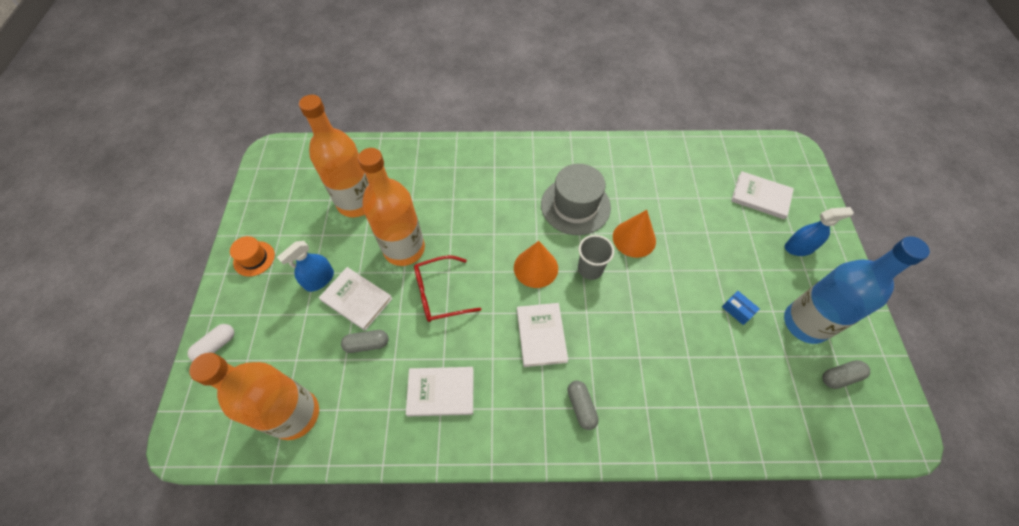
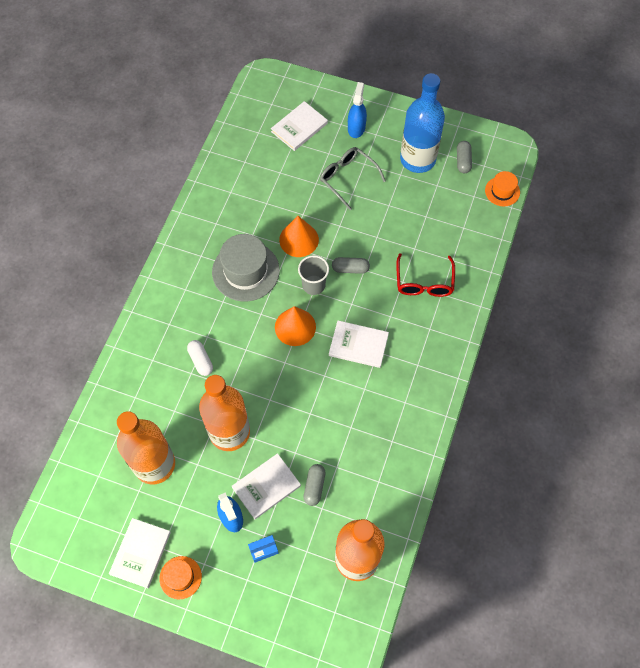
camera: 70 degrees left, 5 degrees up
(216, 345) = (265, 623): white capsule -> white capsule (200, 360)
(439, 294) = (289, 413): red glasses -> red glasses (424, 282)
(441, 392) = (378, 437): white book -> white book (141, 553)
(581, 407) = (425, 338): grey capsule -> grey capsule (350, 269)
(732, 259) = (347, 178): none -> grey glasses
(737, 310) = (391, 198): blue box -> blue box (263, 550)
(832, 441) = (502, 191): none -> orange hat

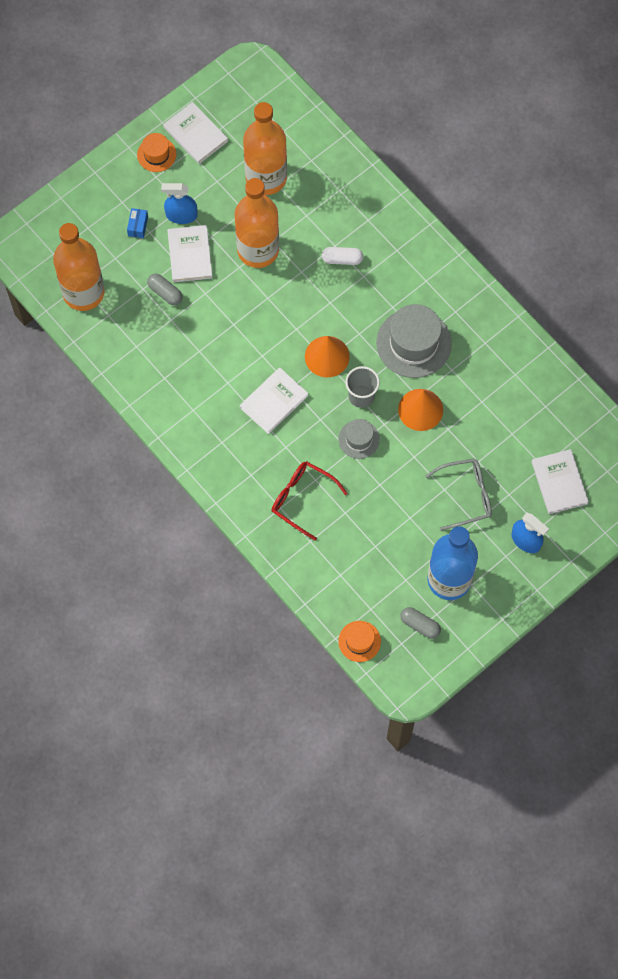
camera: 120 degrees right, 5 degrees up
(350, 269) = (359, 439): grey capsule -> grey hat

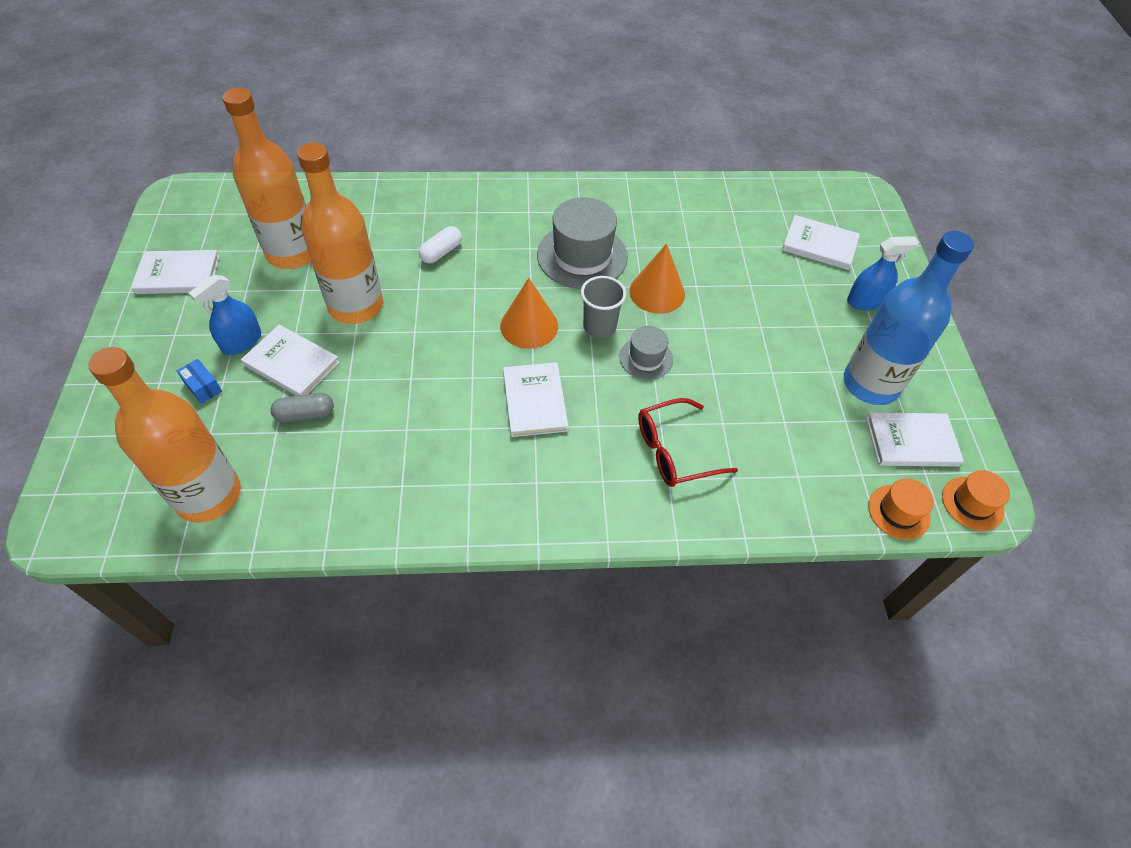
camera: 55 degrees left, 15 degrees down
(156, 154) = (153, 318): orange hat -> orange hat (972, 503)
(420, 625) = (911, 442): grey capsule -> white book
(466, 495) = (781, 315): grey glasses -> none

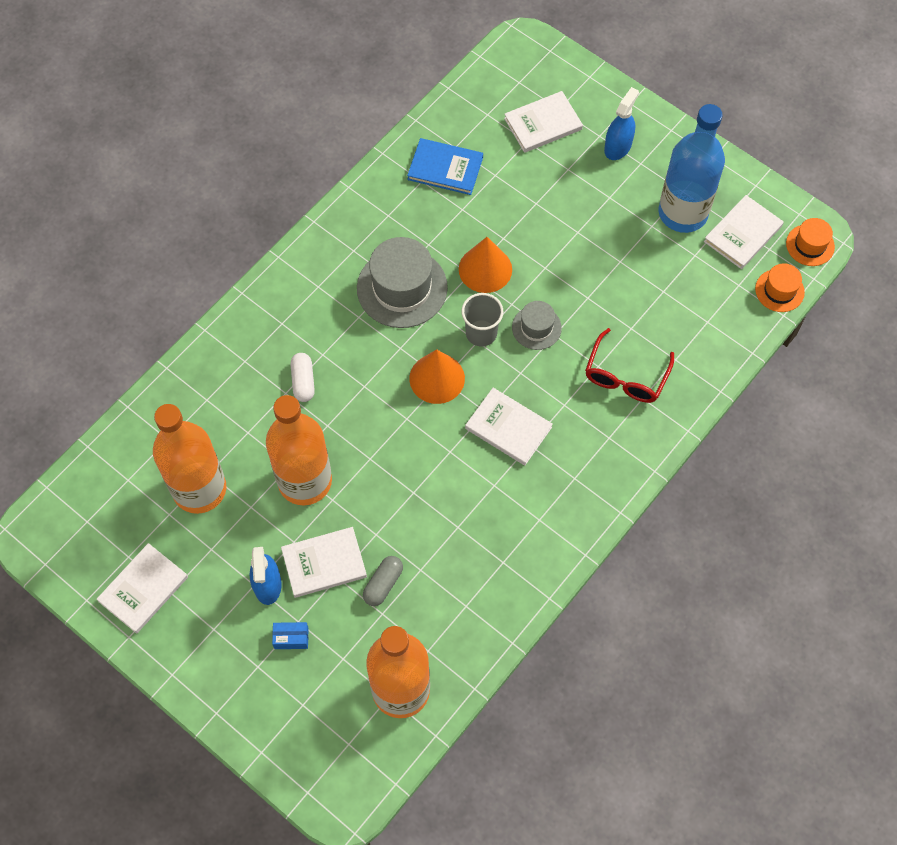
camera: 45 degrees left, 10 degrees up
(708, 216) = (445, 168): none -> blue book

